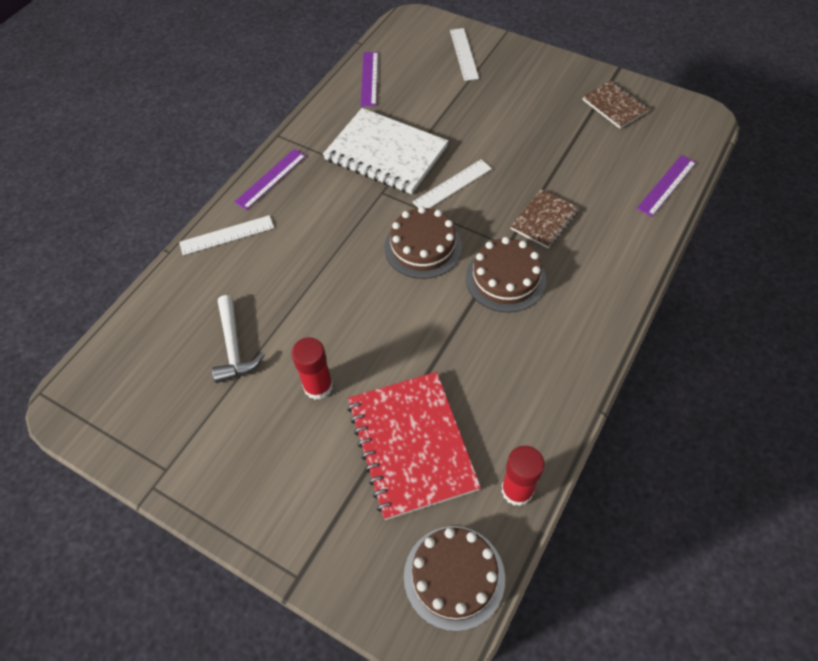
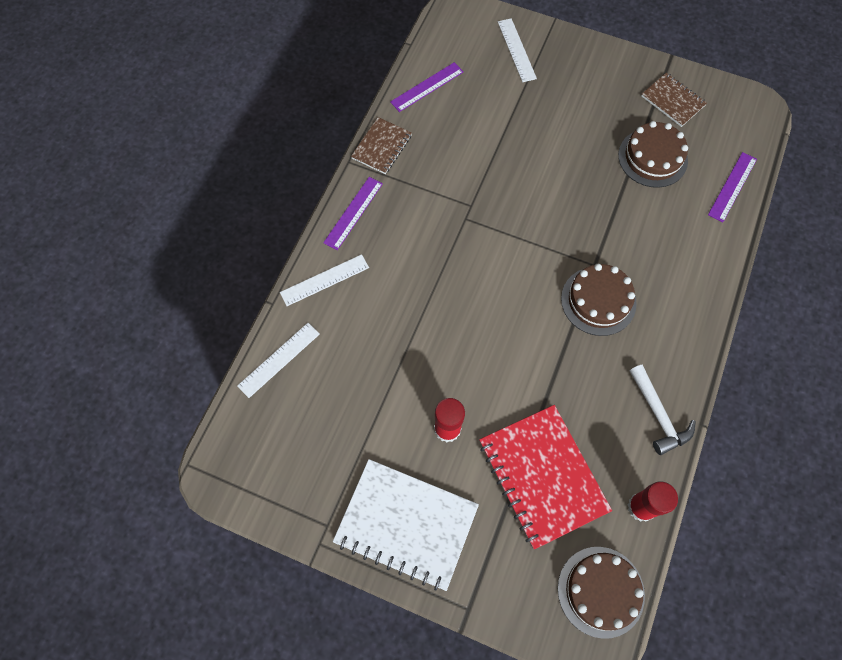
camera: 10 degrees left, 10 degrees up
(234, 347) = (360, 398): white hammer -> white hammer (658, 415)
(369, 78) = (427, 87): purple ruler -> purple ruler turned 60 degrees clockwise
(386, 153) = (461, 174): white notebook -> white notebook (406, 524)
(423, 247) = (516, 275): brown cake -> brown cake (652, 157)
(452, 185) = (532, 204): white ruler -> white ruler (279, 359)
(544, 220) = (624, 235): brown notebook -> brown notebook (381, 147)

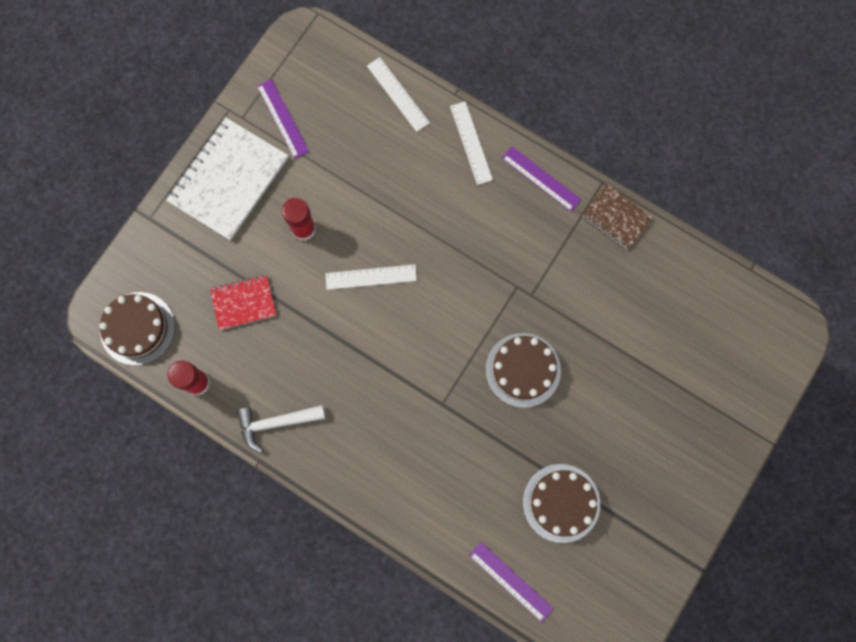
camera: 100 degrees right, 10 degrees up
(427, 87) = (688, 277): purple ruler -> purple ruler (283, 118)
(516, 50) = (729, 386): white ruler -> white ruler (371, 277)
(543, 476) = (244, 303): red notebook -> red notebook, size x0.55
(598, 301) = (402, 397): brown cake -> brown cake (523, 370)
(672, 101) = (634, 549): brown notebook -> none

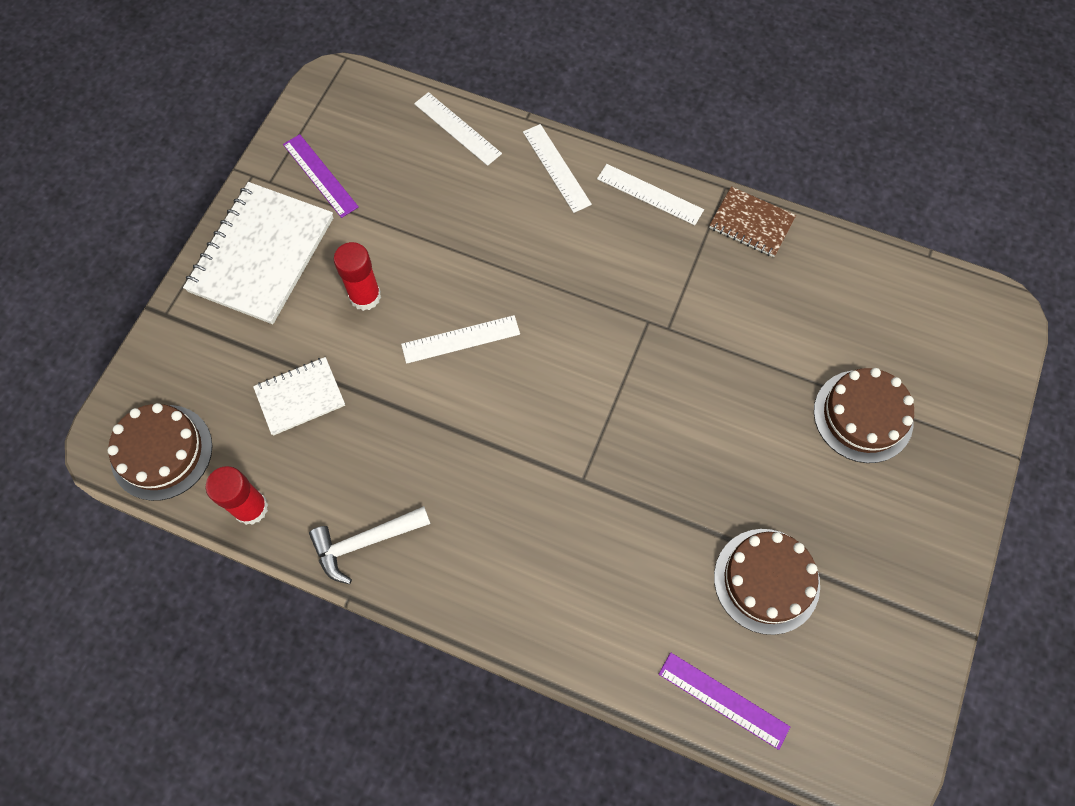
camera: 10 degrees left, 10 degrees down
(244, 303) = (300, 397): red notebook -> white notebook
(523, 370) = (677, 420): brown cake -> brown cake (863, 416)
(541, 179) = (650, 194): purple ruler -> white ruler

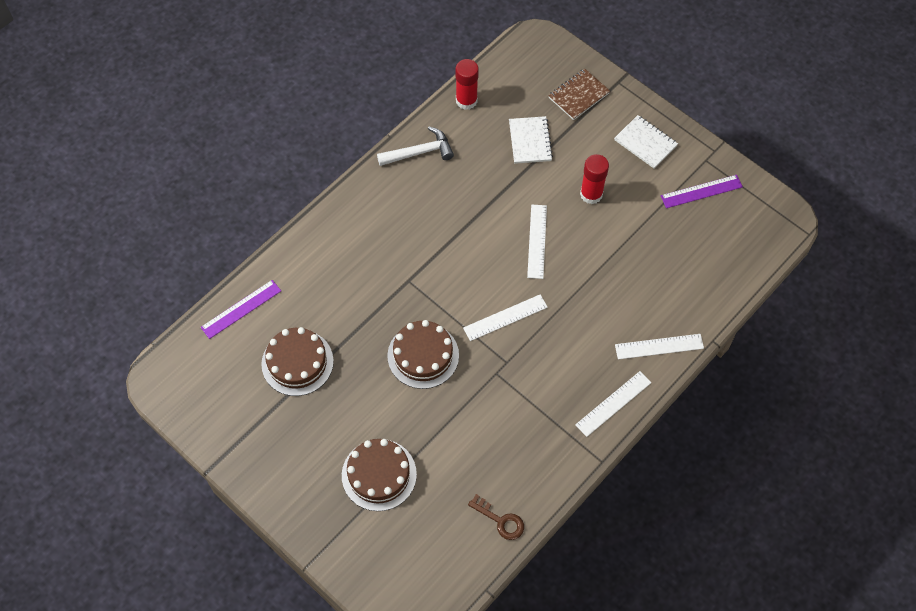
camera: 110 degrees right, 5 degrees down
(162, 452) = (521, 64): brown cake -> brown cake (423, 355)
(262, 255) = (645, 143): white notebook -> white notebook, size x0.55
(364, 542) = (420, 152): white hammer -> white hammer turned 75 degrees clockwise
(457, 128) = (717, 290): white ruler -> white ruler (505, 317)
(751, 223) = (562, 467): brown notebook -> brown notebook (579, 95)
(846, 266) = (500, 520): none -> brown key

